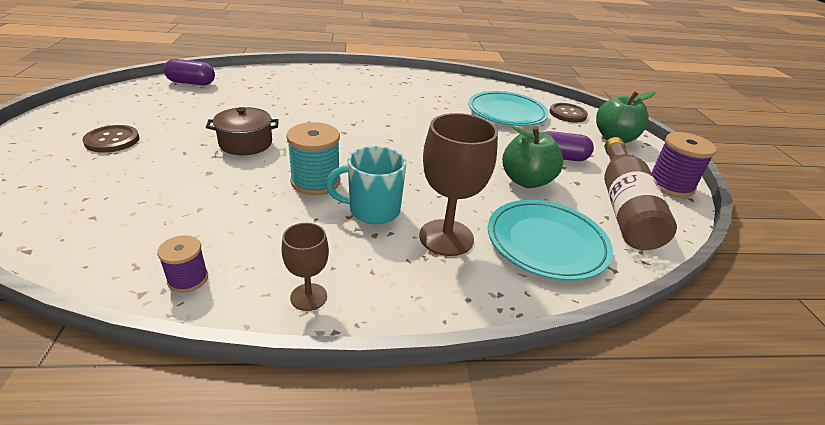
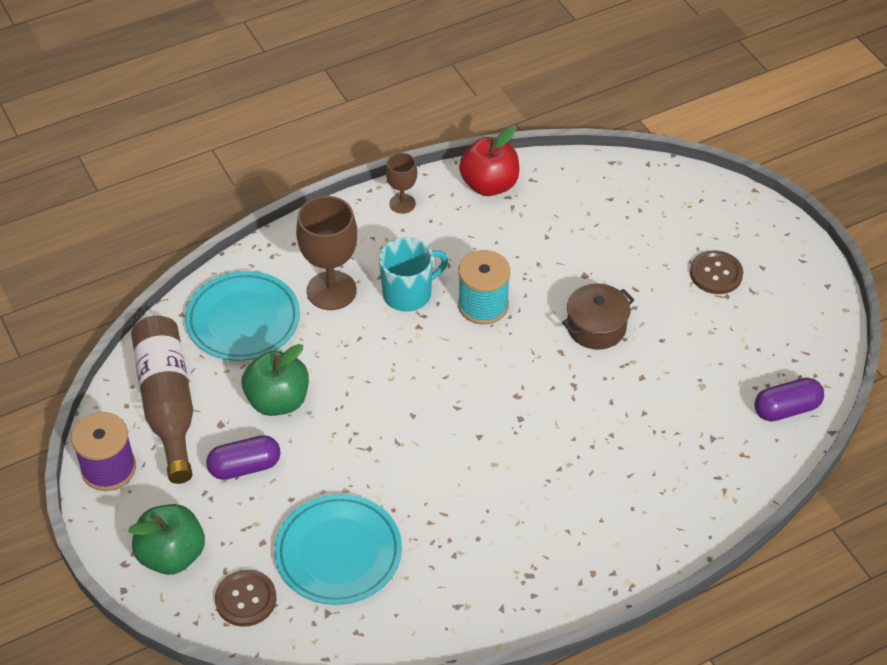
camera: 160 degrees right, 15 degrees up
(188, 279) = (489, 185): purple spool -> red apple

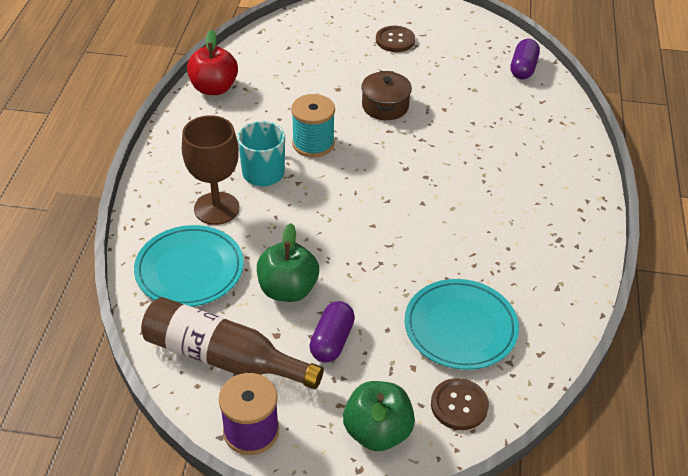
camera: 55 degrees left, 5 degrees down
(402, 203) = (180, 134): brown goblet -> none

